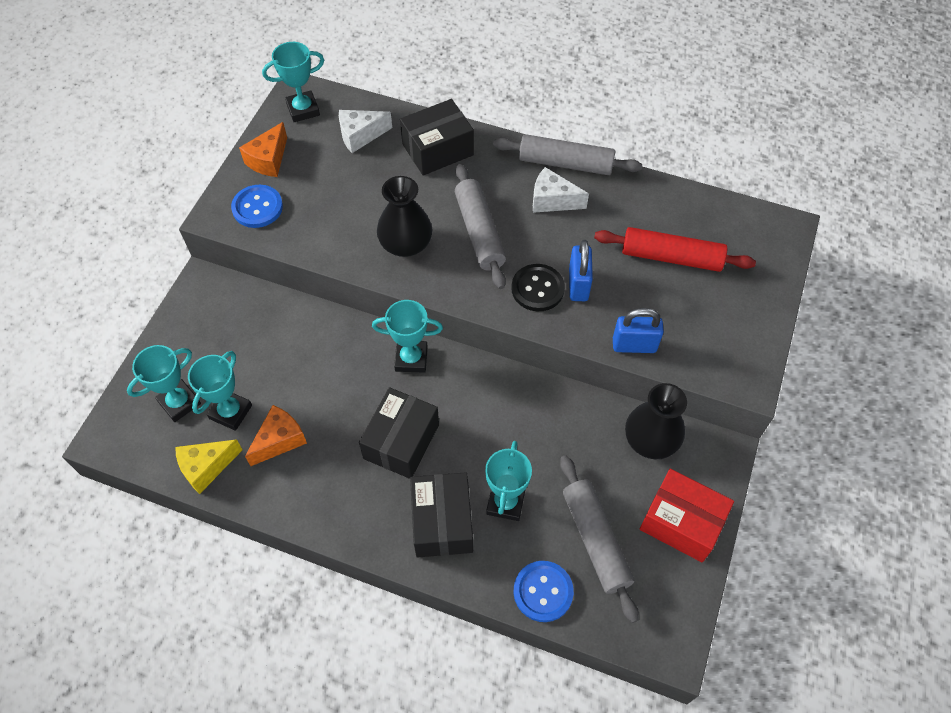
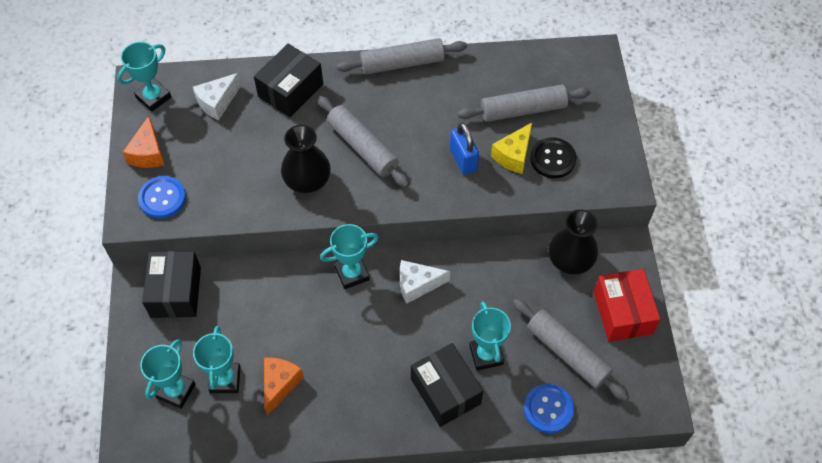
camera: 25 degrees left, 0 degrees up
(206, 467) = (230, 433): yellow cheese -> yellow cheese (513, 155)
(401, 441) = (380, 343): black box -> black box (176, 292)
(537, 289) = (433, 175): black button -> black button (552, 159)
(552, 200) = (407, 98): white cheese -> white cheese (417, 284)
(634, 345) = (529, 191): blue padlock -> none
(671, 257) = (523, 110): red rolling pin -> grey rolling pin
(681, 522) = (622, 312): red box -> red box turned 75 degrees clockwise

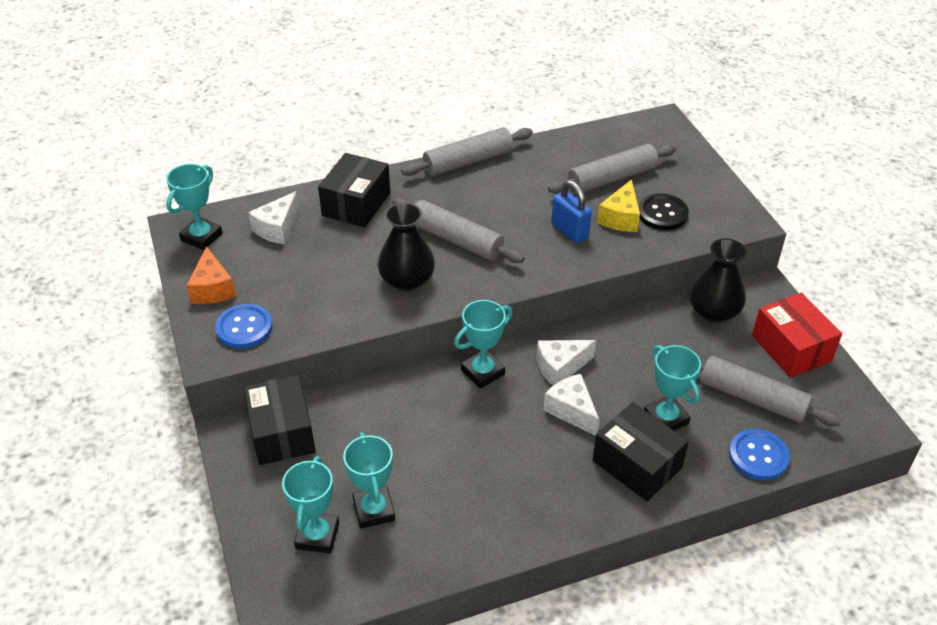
camera: 15 degrees left, 15 degrees down
(280, 384) = (442, 500): orange cheese -> none
(411, 328) = (571, 411): none -> white cheese

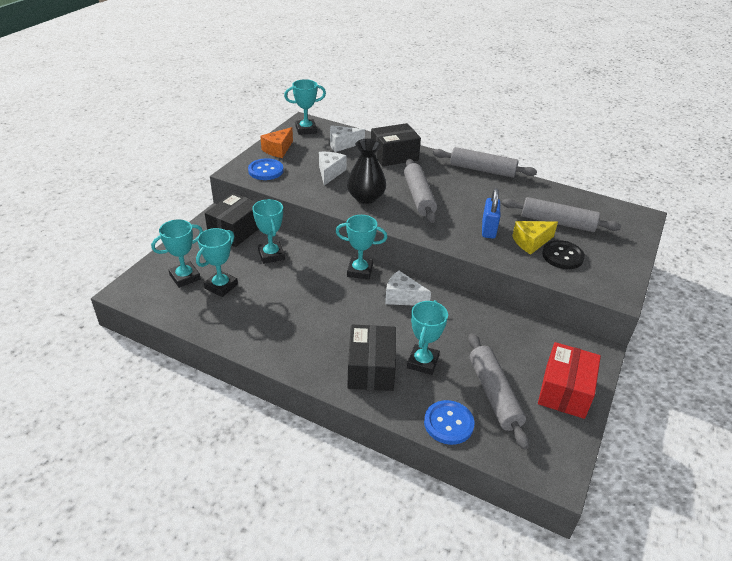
camera: 45 degrees right, 5 degrees down
(369, 429) = (271, 255): none -> turquoise trophy
(571, 411) = (376, 319): white cheese -> white cheese (330, 173)
(713, 312) = (540, 337): black vase -> none

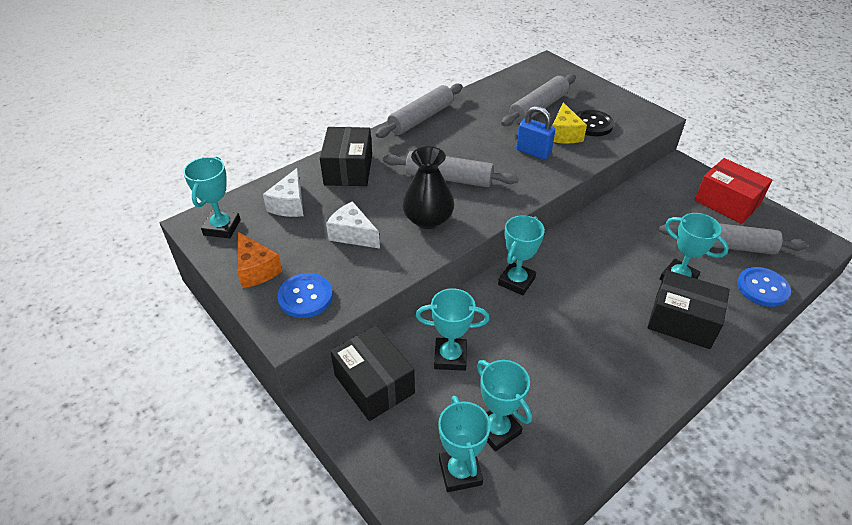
camera: 65 degrees left, 5 degrees up
(402, 297) = (574, 261): white cheese -> none

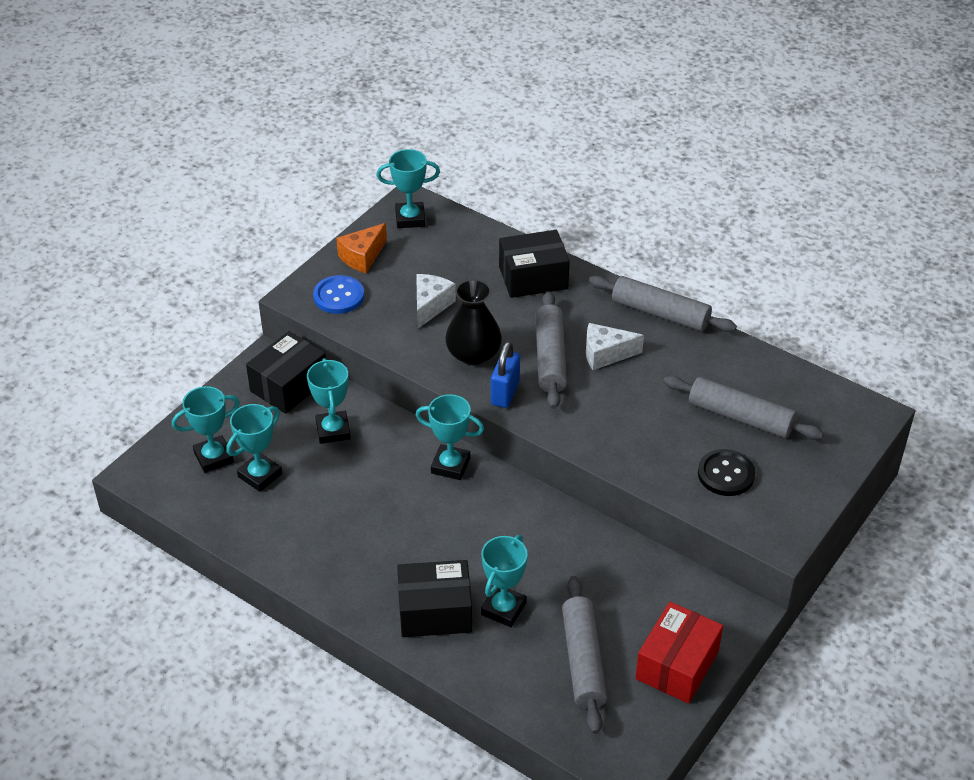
camera: 75 degrees right, 0 degrees up
(289, 204) = (459, 251): white cheese -> white cheese (605, 354)
(533, 152) = (635, 423): blue padlock -> blue padlock (505, 393)
(564, 134) = (689, 448): yellow cheese -> none
(682, 321) = (435, 612): black box -> black box turned 75 degrees clockwise
(762, 288) = (515, 692): blue button -> none

